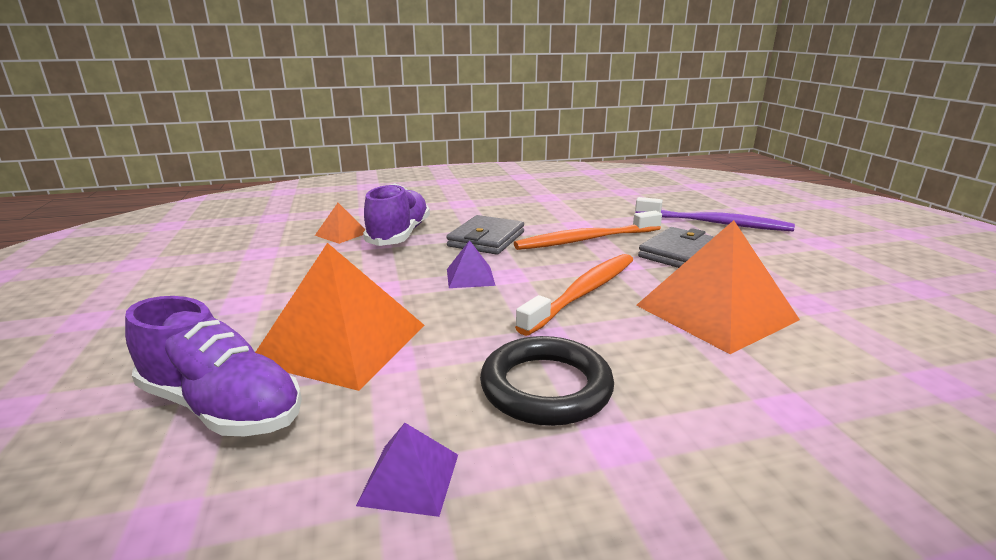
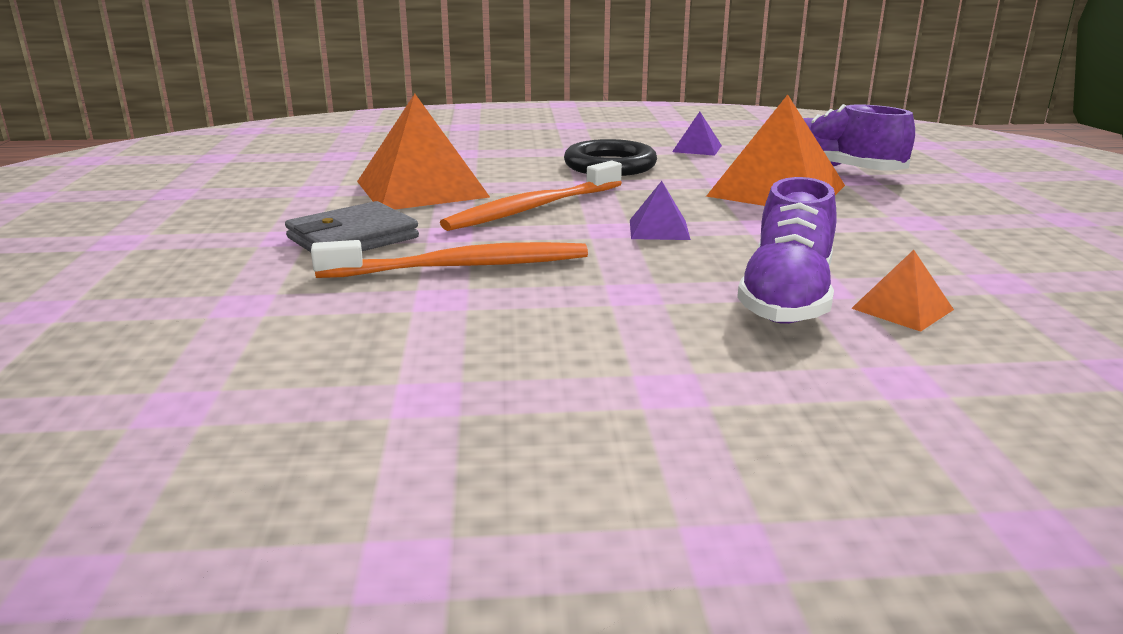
camera: 170 degrees left, 0 degrees up
(486, 239) = (627, 279): grey wallet -> none
(713, 223) = (191, 282): purple toothbrush -> none

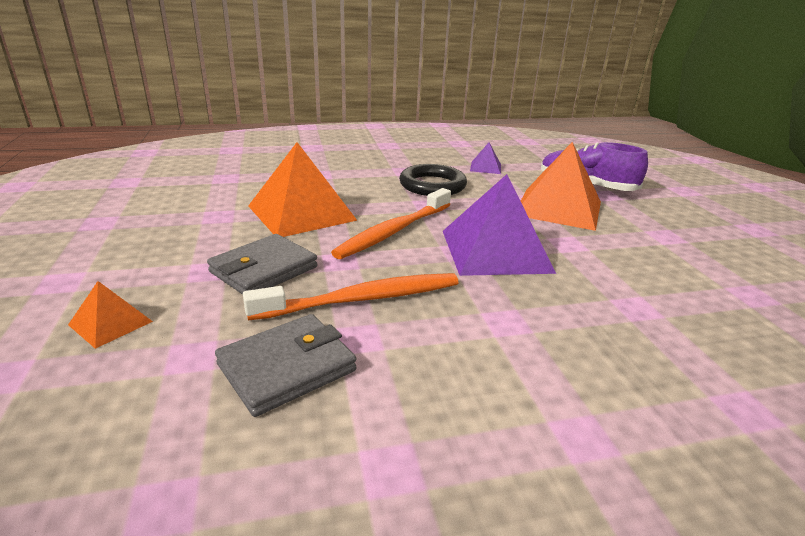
camera: 10 degrees left, 5 degrees up
(345, 317) = (287, 367): none -> grey wallet
(659, 229) = (495, 250): purple pyramid -> purple pyramid, size x2.15
(786, 298) = (619, 321): purple shoe -> none
(902, 309) = (703, 328): orange pyramid -> orange pyramid (111, 323)

